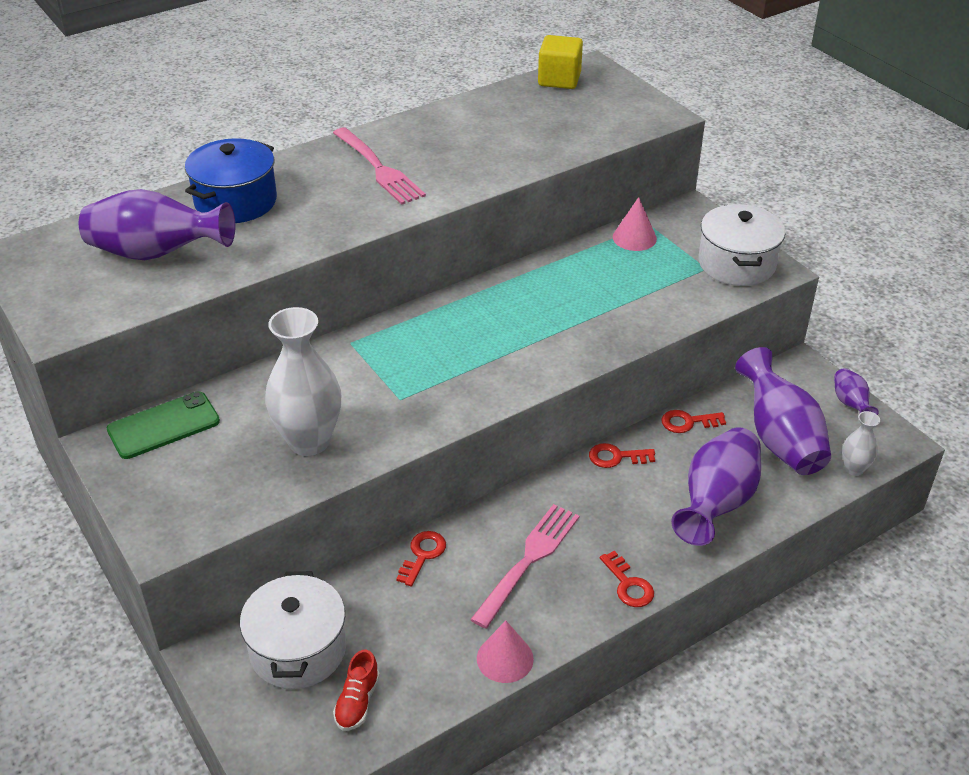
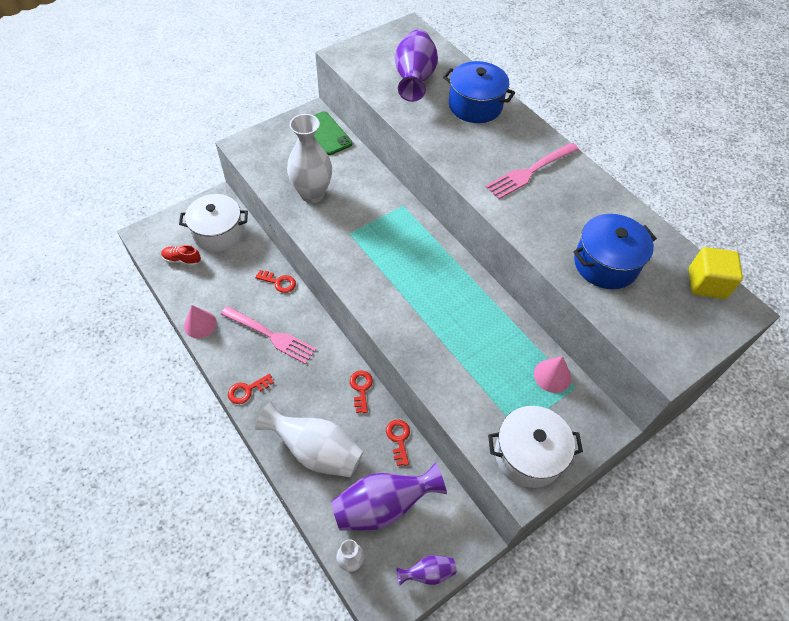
camera: 85 degrees right, 15 degrees up
(533, 133) = (605, 264): none -> blue pot
(716, 503) = (316, 451): purple vase -> white vase

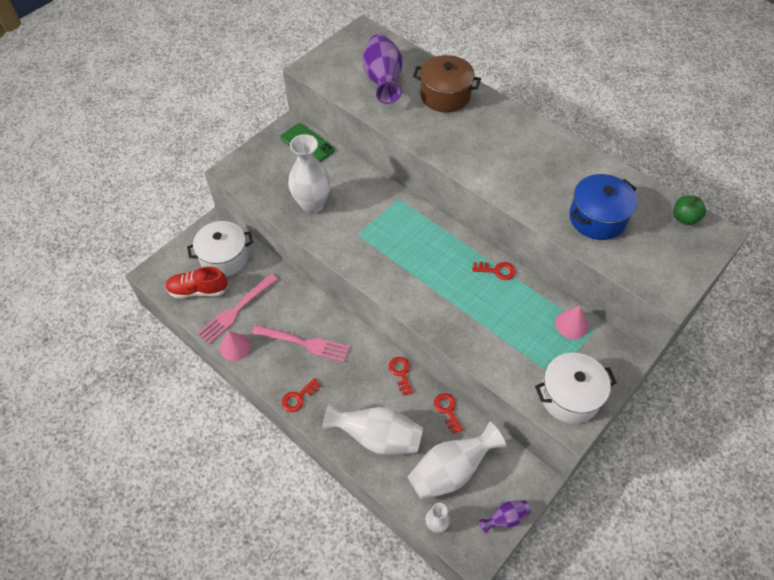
camera: 10 degrees left, 0 degrees up
(182, 260) = (198, 290): red shoe -> red shoe, size x1.56
(279, 282) = (296, 292): red key -> red key (497, 271)
(383, 506) = (451, 471): purple vase -> white vase
(475, 106) = (445, 95): blue pot -> brown pot
(530, 171) = (511, 148): pink fork -> pink fork (236, 310)
(706, 283) = (684, 218): yellow cube -> green apple

